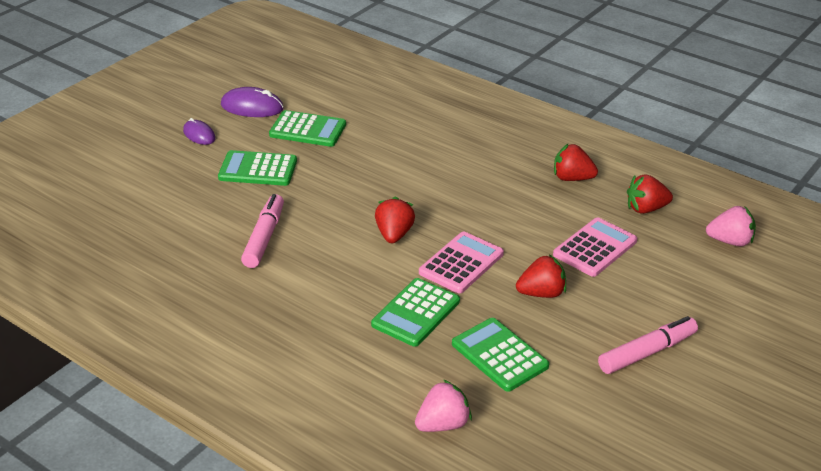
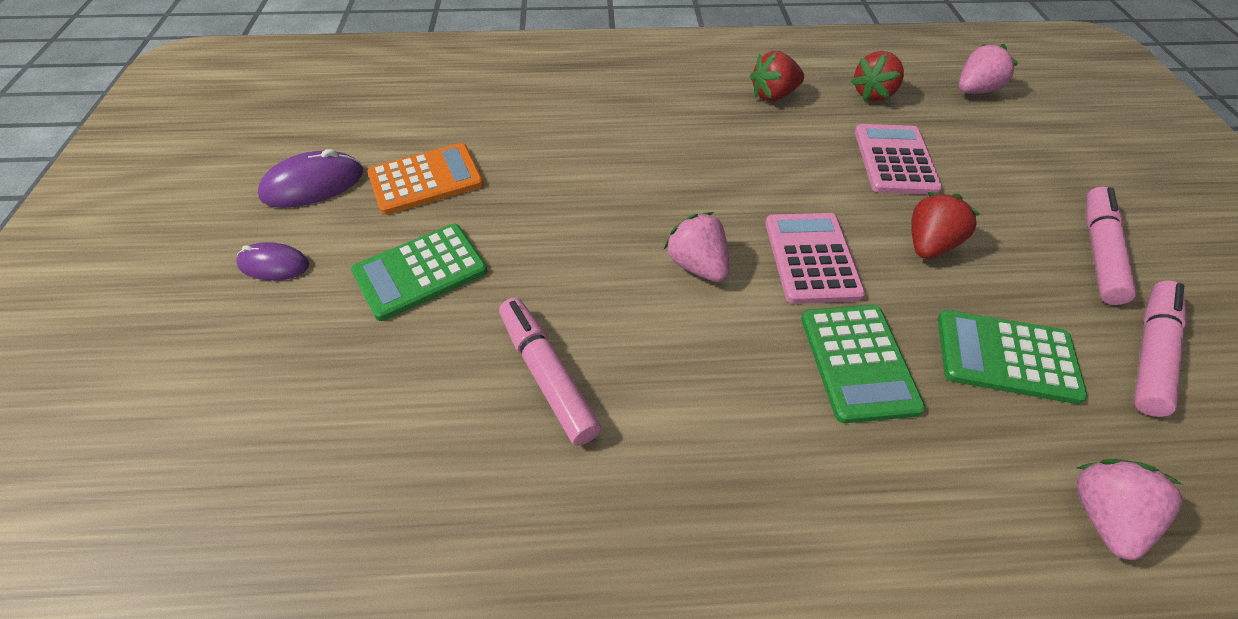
camera: 40 degrees left, 15 degrees up
(308, 130) = (426, 180): green calculator -> orange calculator
(394, 234) = (697, 265): red strawberry -> pink strawberry
(588, 401) = (1150, 353): none -> pink marker

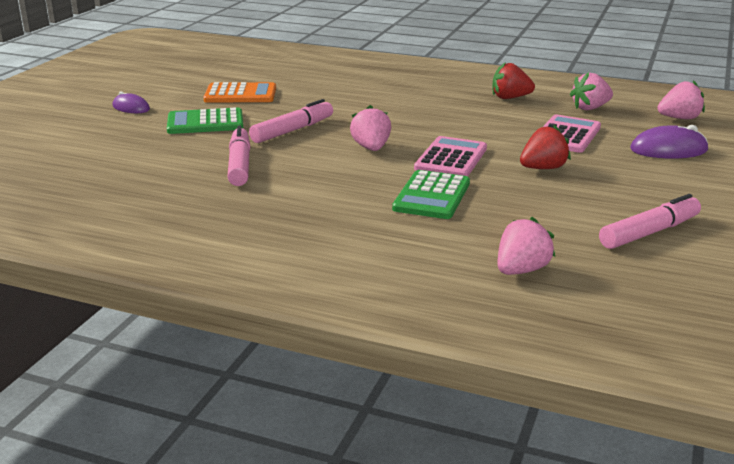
camera: 25 degrees right, 25 degrees down
(313, 184) = (176, 86): purple mouse -> purple mouse (668, 150)
(873, 94) = (590, 108): red strawberry -> pink strawberry
(1006, 356) = (537, 213): green calculator -> none
(1098, 252) = (674, 193): pink marker -> pink marker (293, 130)

